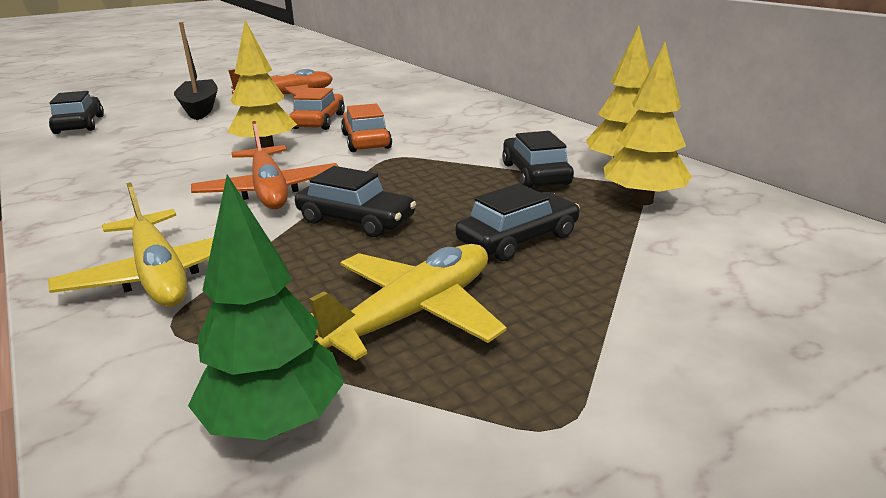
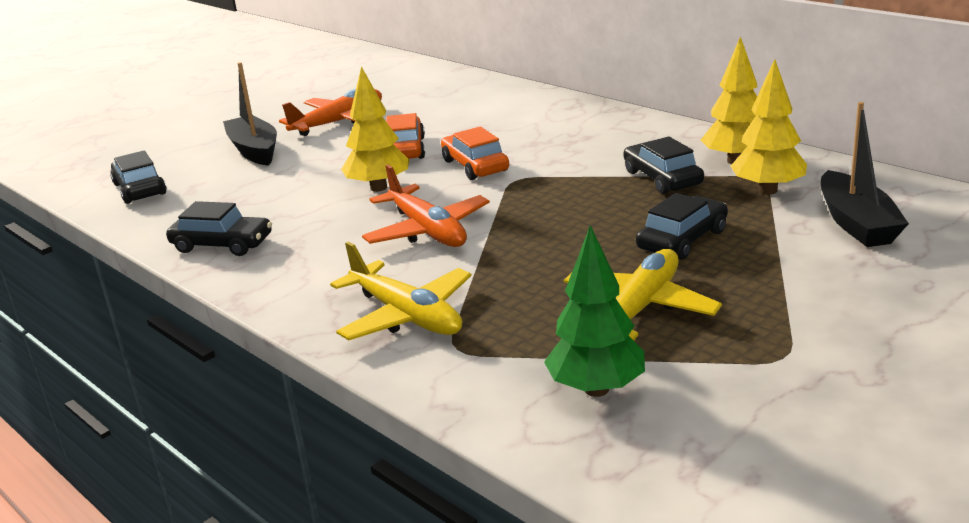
camera: 10 degrees left, 0 degrees up
(356, 220) = (533, 245): black car -> black car (222, 244)
(734, 251) = (856, 223): none -> black boat

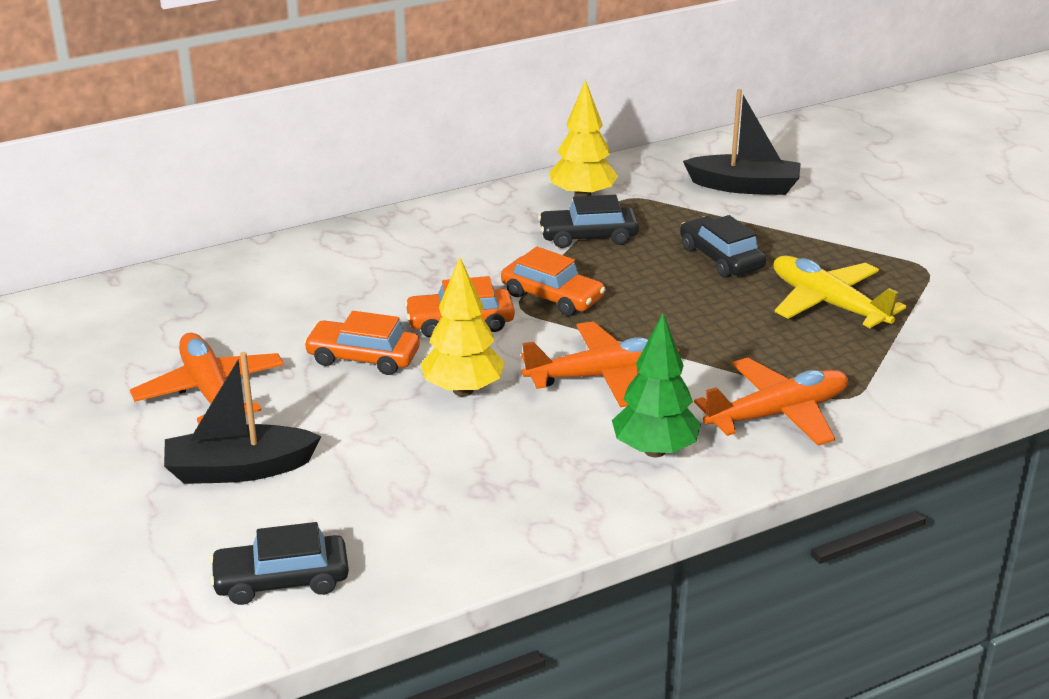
camera: 75 degrees left, 5 degrees up
(222, 244) = (531, 515): black car -> none
(406, 316) = (777, 414): yellow plane -> orange plane
(542, 187) = (552, 296): none -> orange car
(596, 389) = (939, 347): green tree -> green tree (654, 450)
(767, 190) = (656, 201): yellow tree -> none

